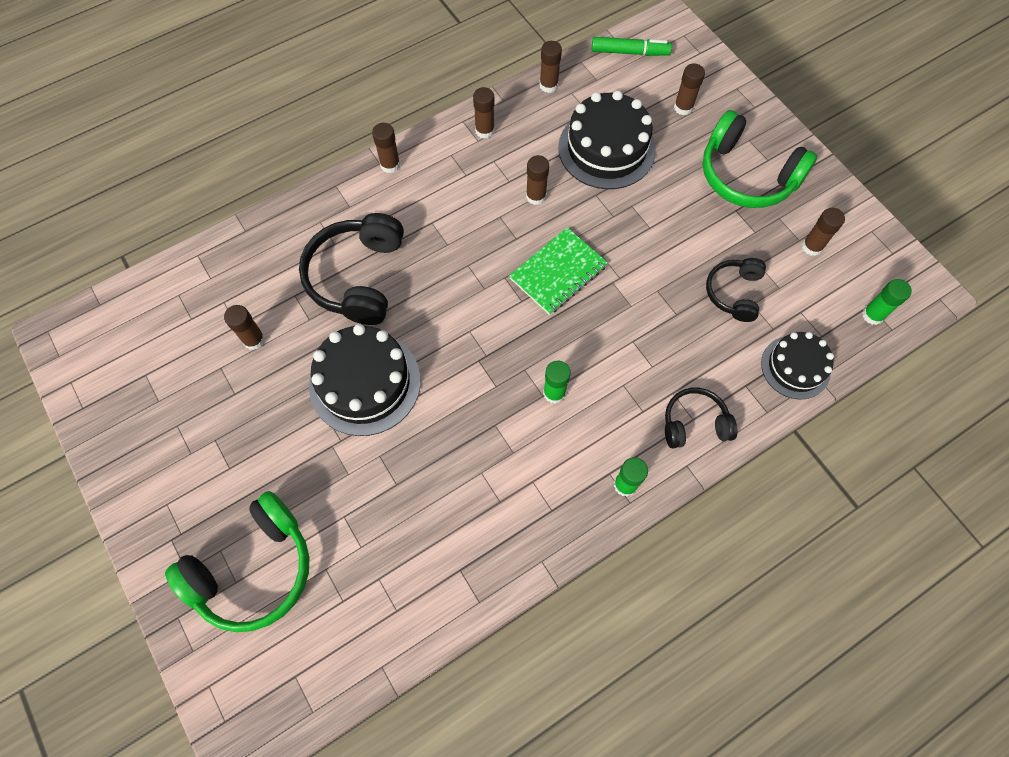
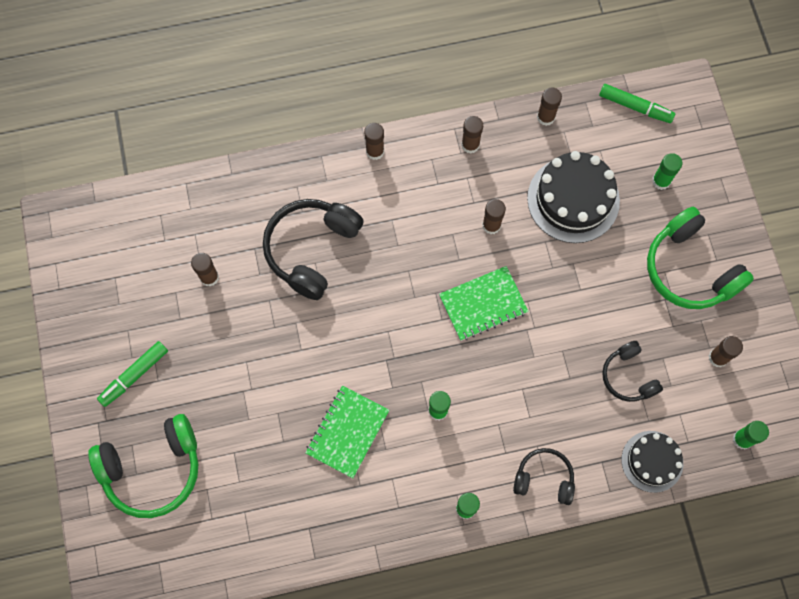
camera: 20 degrees right, 5 degrees up
(200, 471) = (134, 375): none -> green marker
(365, 383) = (286, 347): black cake -> none
(464, 449) = (347, 432): none -> green notebook
(683, 107) = (661, 181): brown glue stick -> green glue stick
(734, 293) = (628, 376): black headphones -> black headphones turned 60 degrees counterclockwise

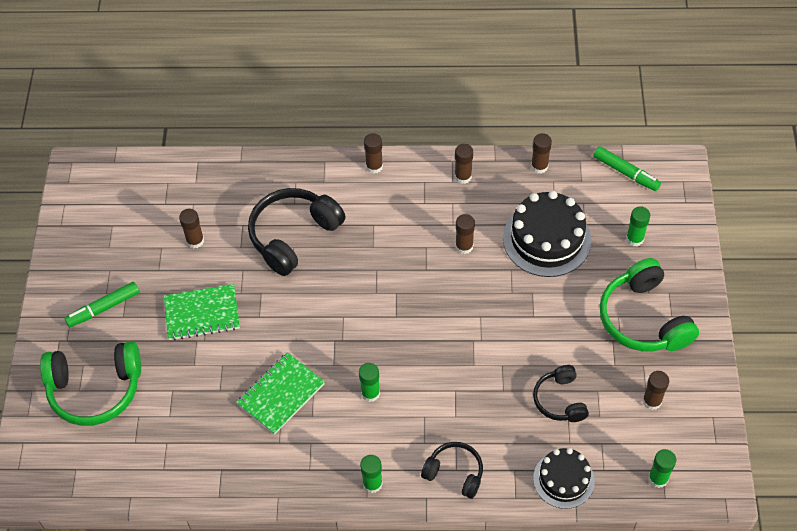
camera: 15 degrees right, 15 degrees down
(483, 304) = (438, 311): green notebook -> green notebook (202, 314)

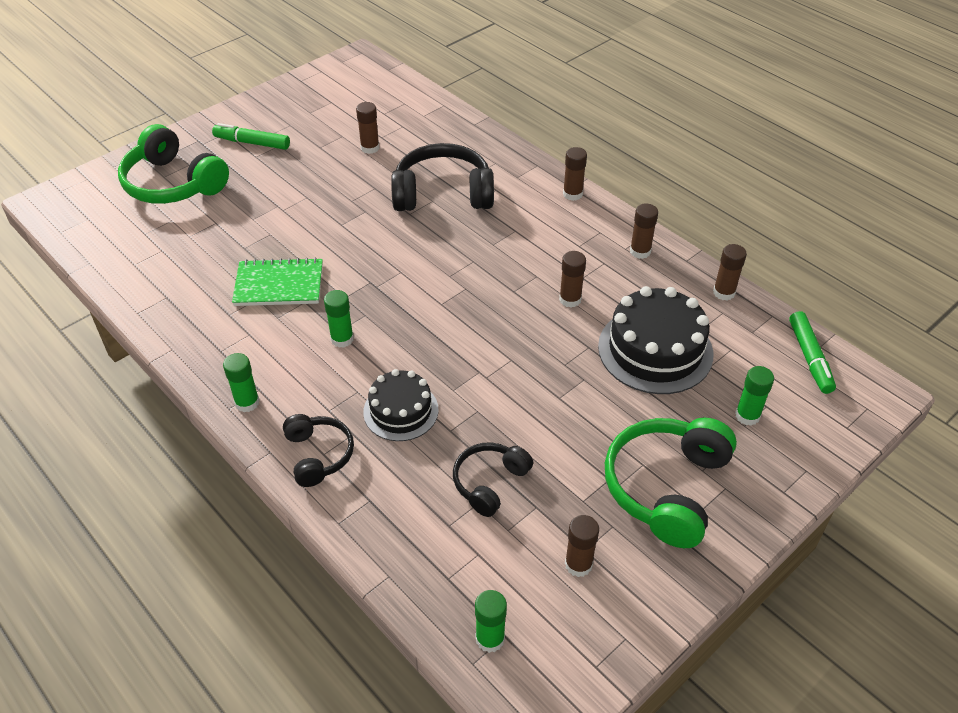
camera: 45 degrees right, 10 degrees down
(202, 314) = (306, 193): green notebook -> none
(563, 479) = (400, 550): black cake -> black cake (401, 411)

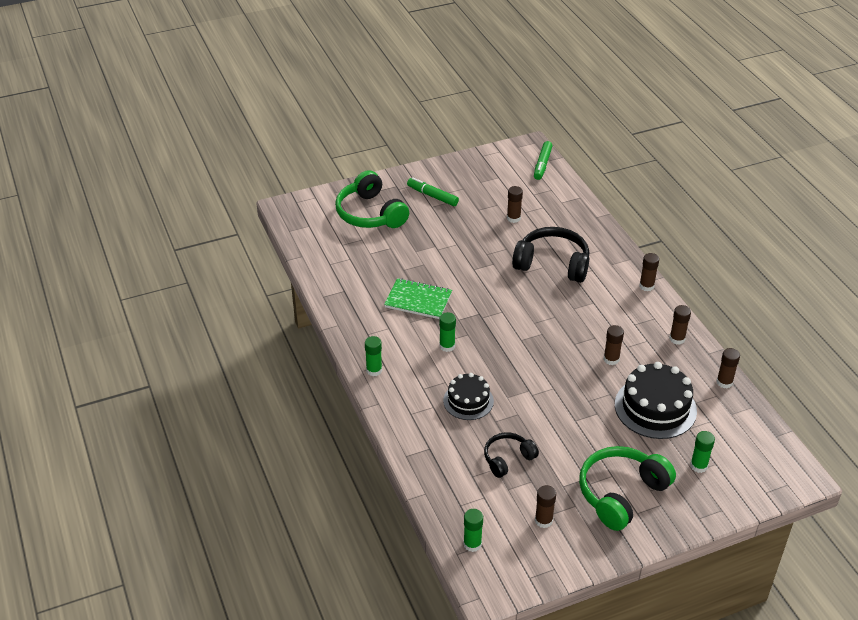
camera: 20 degrees right, 5 degrees down
(318, 455) = (407, 413): black headphones -> none
(809, 357) = (764, 441): green marker -> green marker (542, 164)

